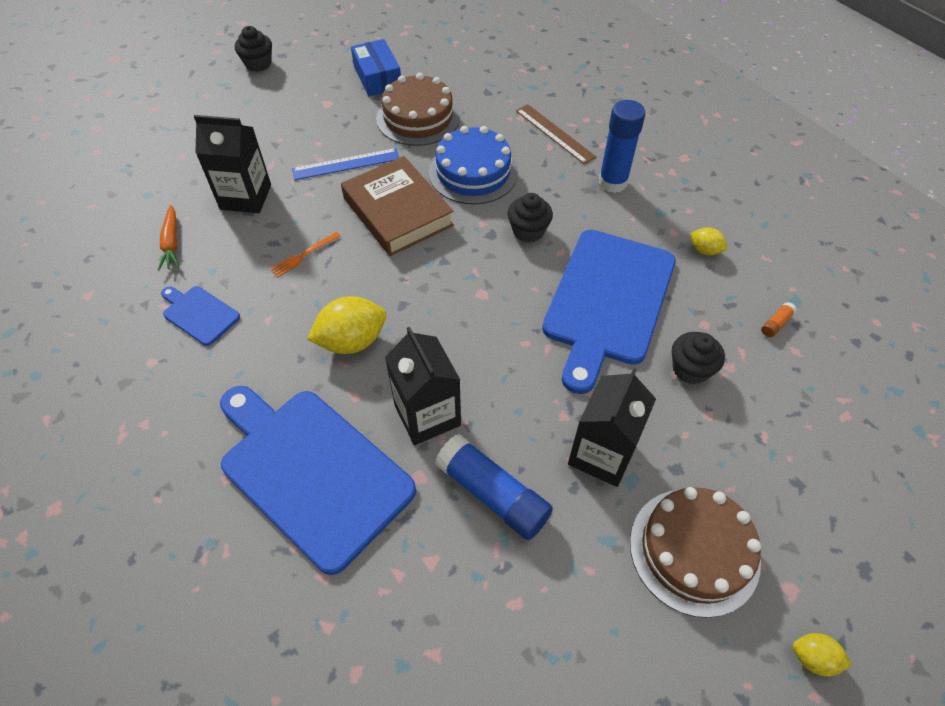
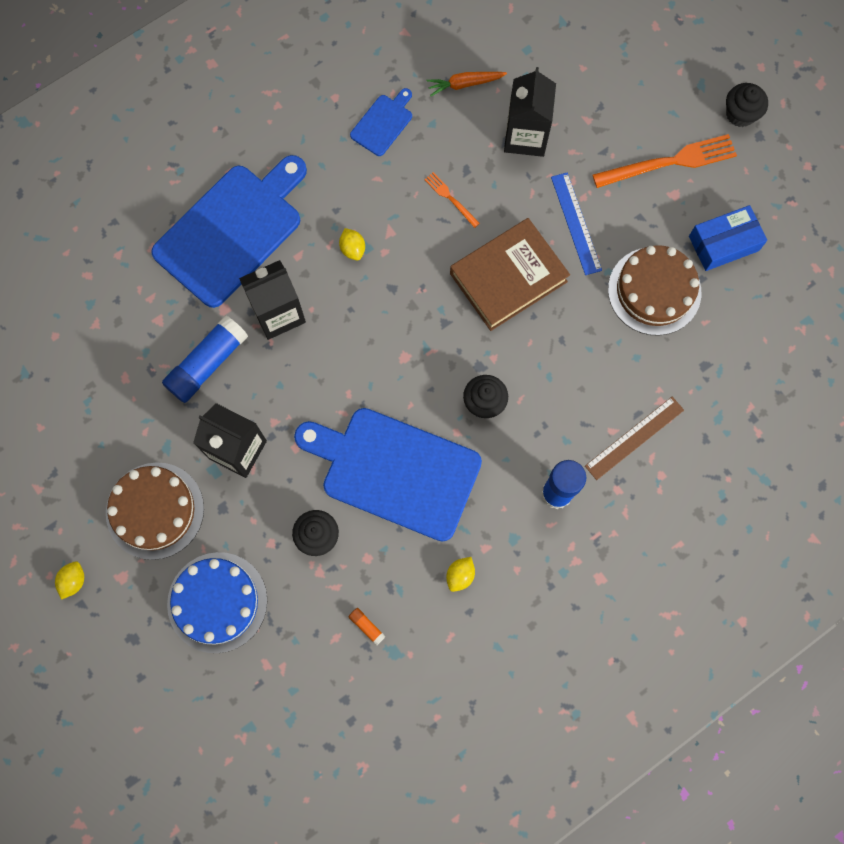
camera: 90 degrees right, 20 degrees up
(295, 104) = (669, 162): none -> orange fork
(352, 341) = (353, 249): yellow lemon -> yellow lemon, size x0.53
(473, 172) = (568, 349): blue cake -> blue cake (217, 602)

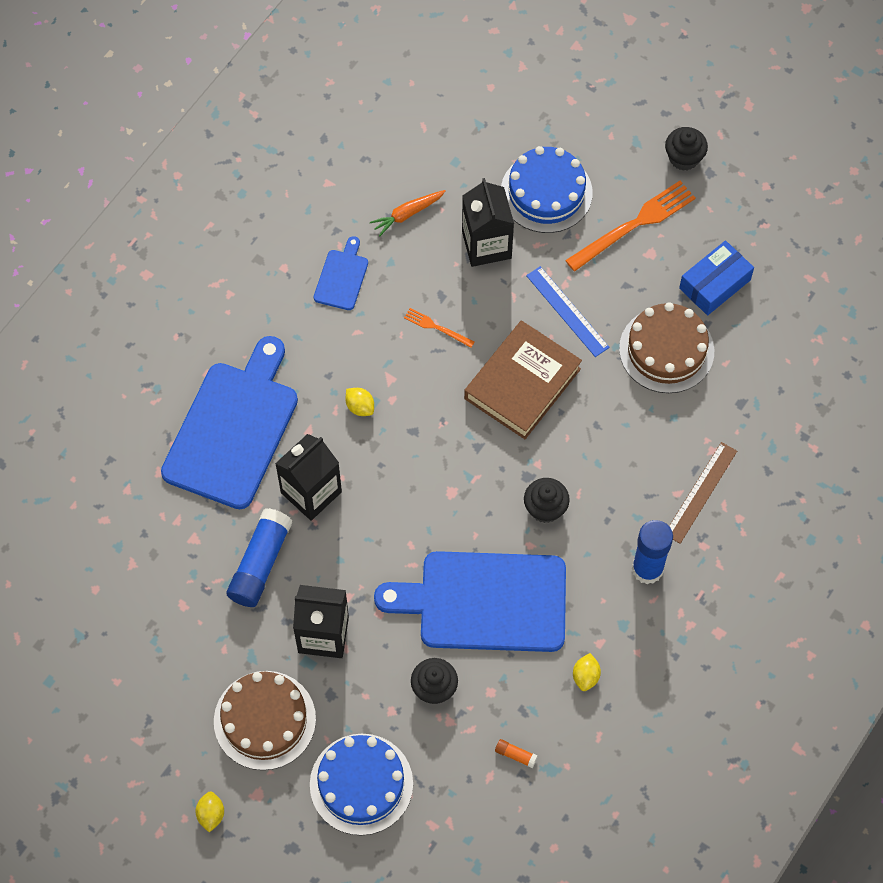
camera: 20 degrees left, 10 degrees down
(599, 105) = (546, 192): none -> blue cake

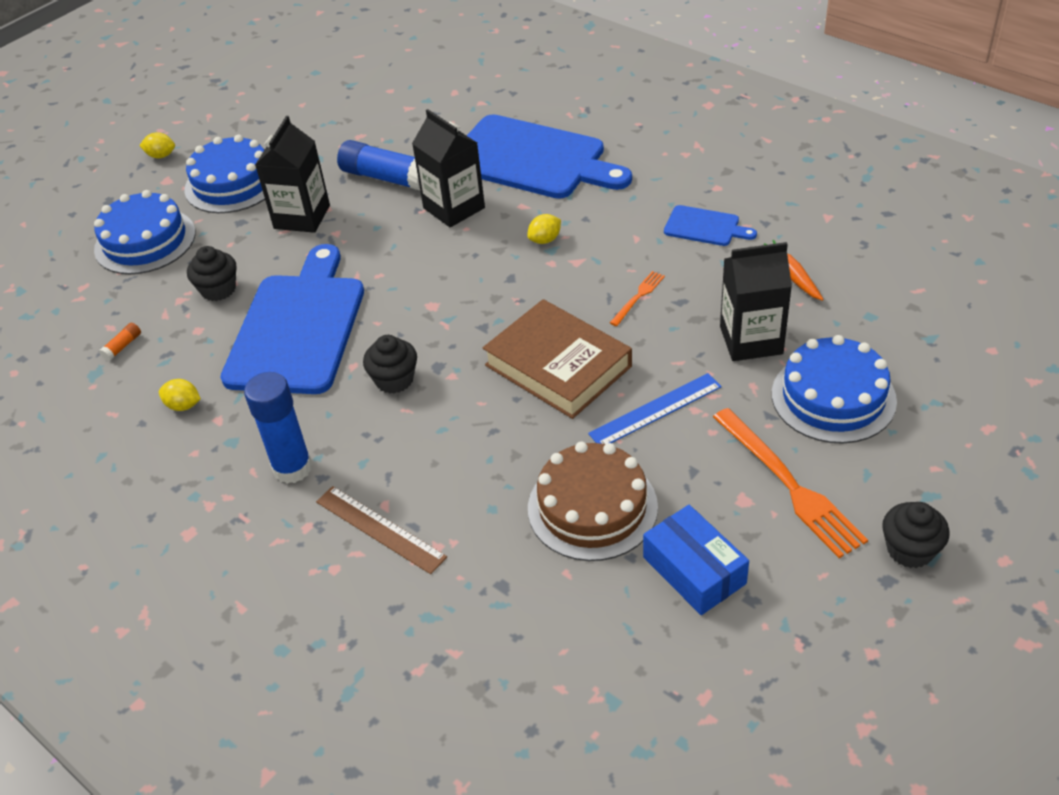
camera: 100 degrees right, 20 degrees down
(264, 720) = (232, 183): brown cake -> blue cake

